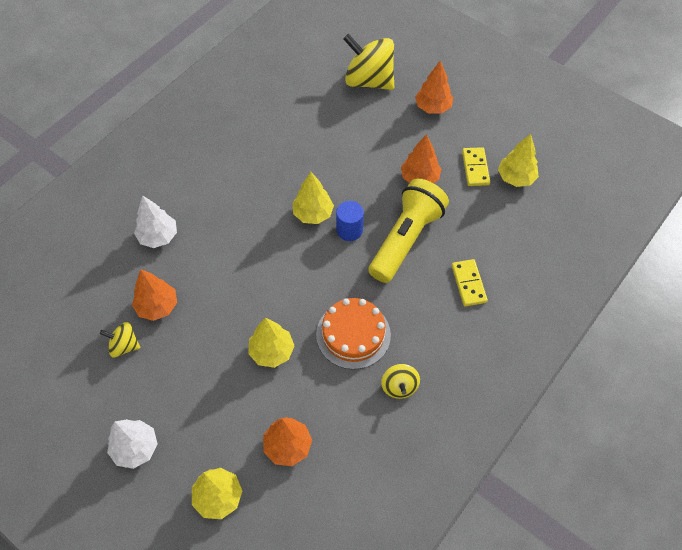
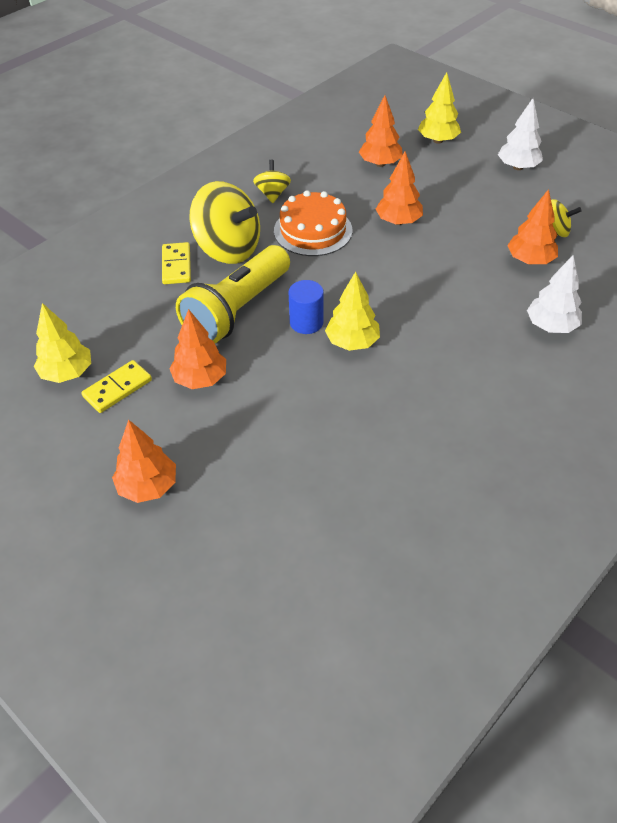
camera: 175 degrees left, 10 degrees down
(272, 351) = (398, 221): yellow tree -> orange tree
(369, 81) = (245, 545): yellow spinning top -> yellow spinning top (228, 249)
(475, 168) = (117, 388): yellow domino -> yellow domino turned 45 degrees clockwise

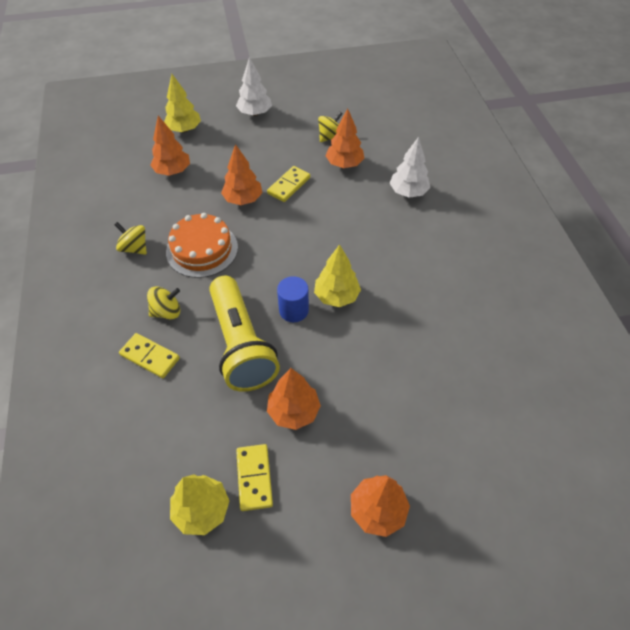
camera: 55 degrees left, 5 degrees up
(228, 249) = (167, 312): yellow spinning top -> yellow spinning top, size x0.50
(452, 239) = (289, 185): none -> yellow domino

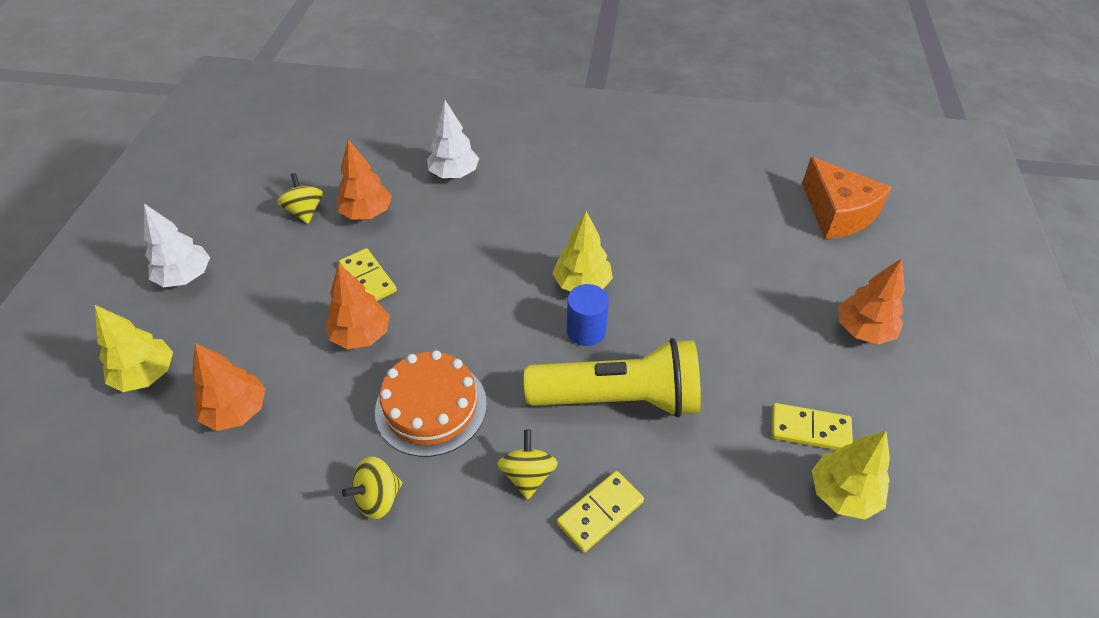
camera: 70 degrees left, 5 degrees down
(293, 411) = (731, 369): orange tree -> none
(524, 470) = (837, 213): none -> orange cheese

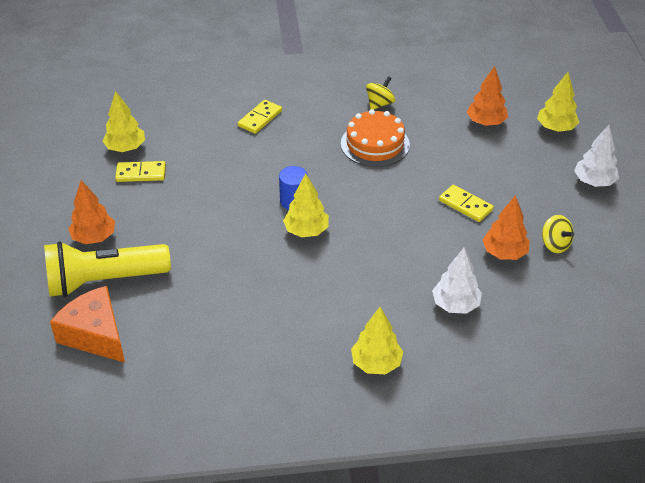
camera: 165 degrees right, 5 degrees down
(361, 335) = (443, 171): orange tree -> none
(528, 475) = (304, 125): yellow spinning top -> none
(557, 141) = (376, 363): none -> yellow tree
(618, 398) = (262, 168): yellow flashlight -> yellow flashlight (104, 281)

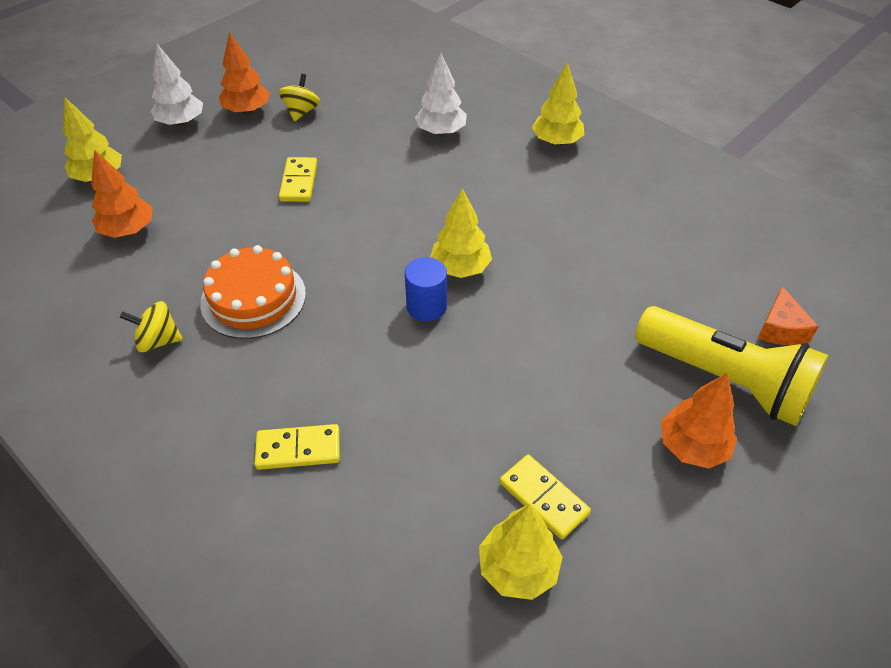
camera: 130 degrees left, 5 degrees up
(95, 335) = (780, 329): orange cheese -> orange cheese, size x0.58
(504, 253) = (344, 133): orange tree -> orange tree (247, 110)

